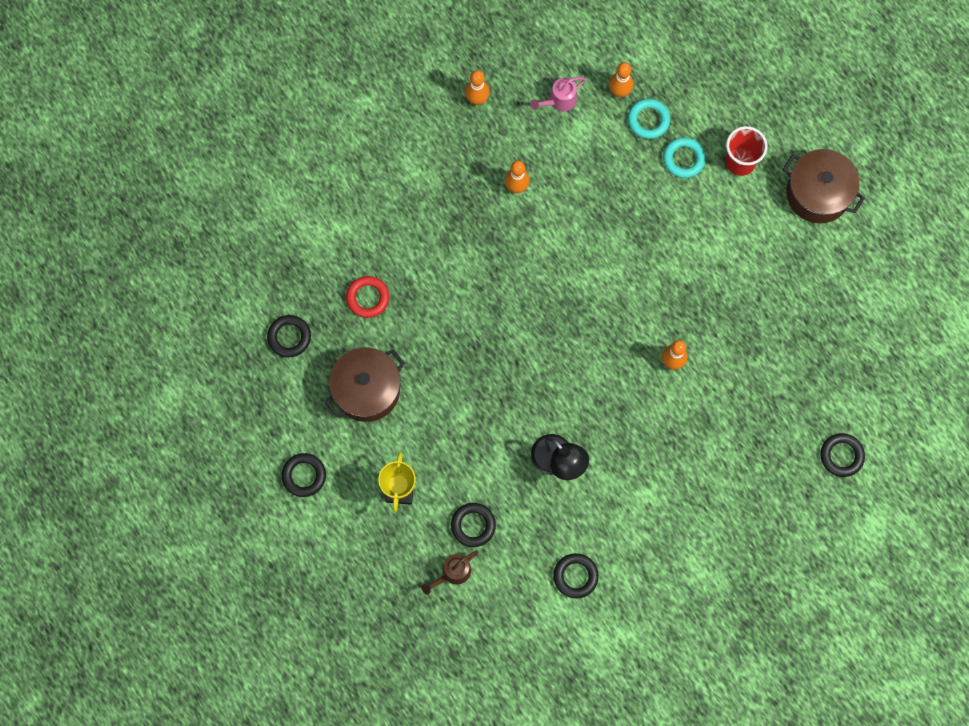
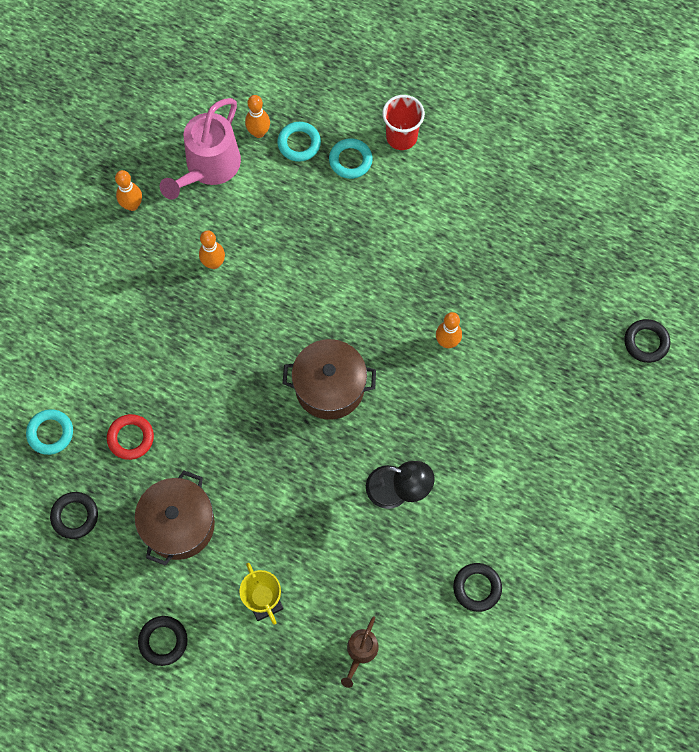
camera: 30 degrees left, 5 degrees down
(306, 258) = (50, 433): none -> turquoise ring
(473, 525) = (353, 595): black ring -> none
(559, 101) = (208, 168): pink watering can -> pink watering can, size x1.96
(818, 193) = (485, 129): brown pot -> brown pot (329, 387)

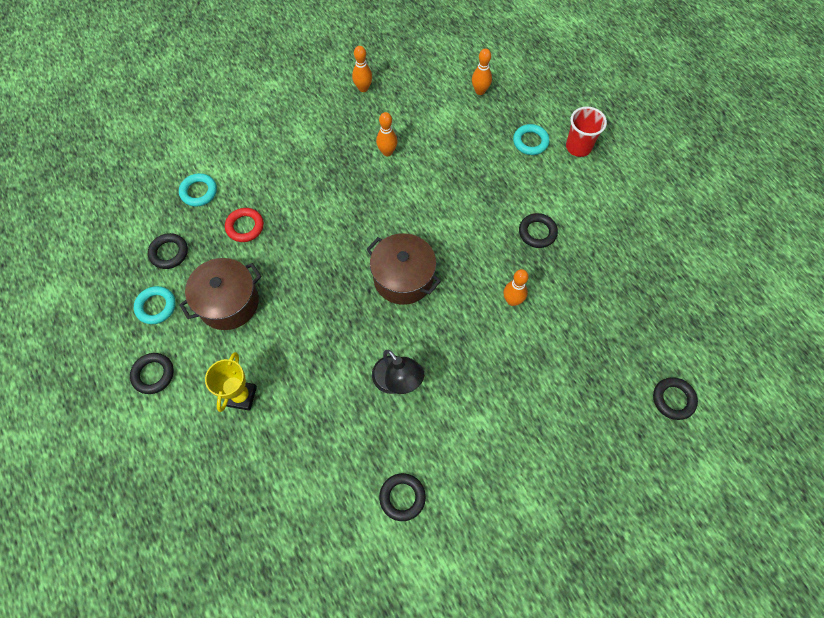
camera: 35 degrees right, 5 degrees down
(208, 168) = (429, 94): pink watering can -> none
(299, 143) = (502, 112): turquoise ring -> turquoise ring (156, 306)
(360, 652) = (278, 483): brown watering can -> none
(423, 256) = (537, 232): none -> black ring

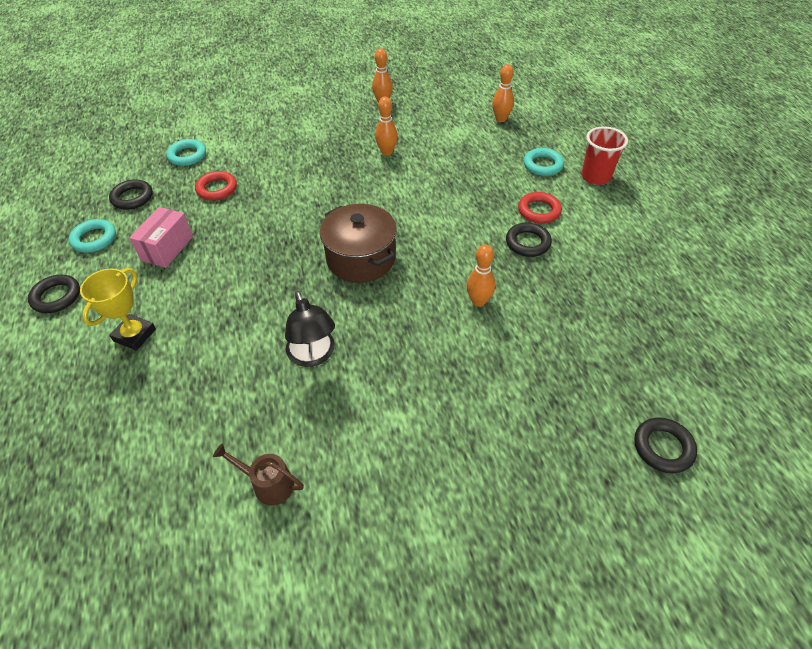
camera: 15 degrees right, 15 degrees down
(229, 303) = (167, 248): brown pot -> pink box
(402, 497) = (268, 484): black ring -> brown watering can
(538, 195) = (539, 211): none -> red ring

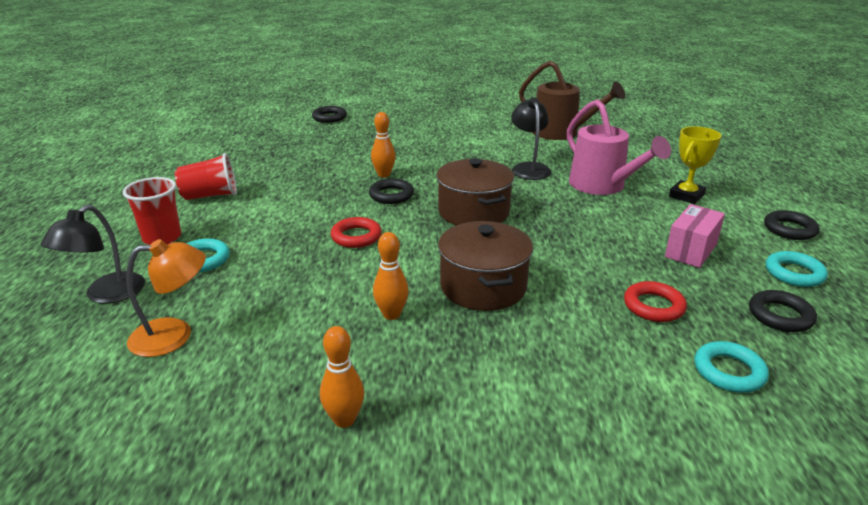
camera: 165 degrees left, 20 degrees down
(226, 333) = (603, 186): none -> pink watering can
(268, 484) = (562, 133): brown watering can -> brown watering can, size x1.96
(334, 182) = (483, 287): none -> brown pot
(501, 119) = (174, 335): orange bowling pin -> orange lamp
(528, 243) = (305, 199): black ring -> black ring (391, 195)
(539, 211) = (265, 219): red ring -> red ring (356, 236)
(570, 131) = (106, 295): none -> black lamp
(619, 229) = (210, 195): none -> red cup

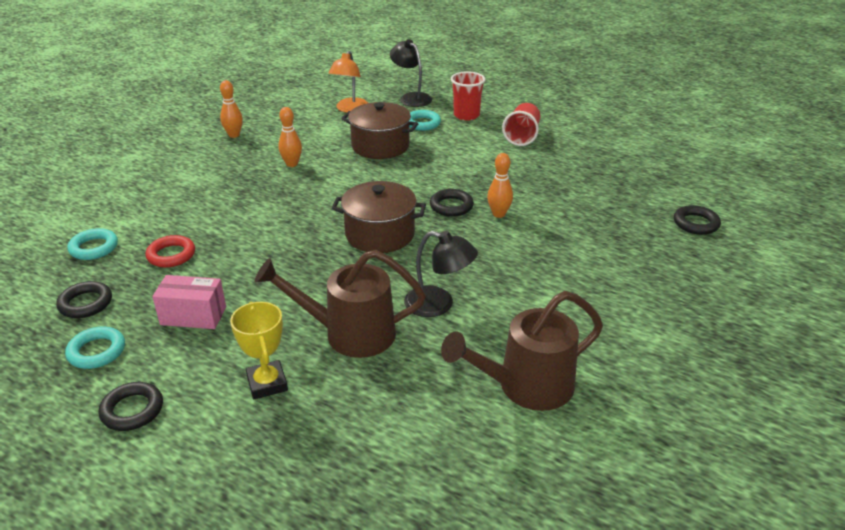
camera: 120 degrees right, 5 degrees up
(356, 236) = (396, 175): red ring -> none
(483, 287) = (278, 201): brown pot -> brown pot (380, 146)
(603, 186) = (348, 334): pink watering can -> brown watering can
(691, 250) = (193, 316): pink box -> pink box turned 60 degrees counterclockwise

